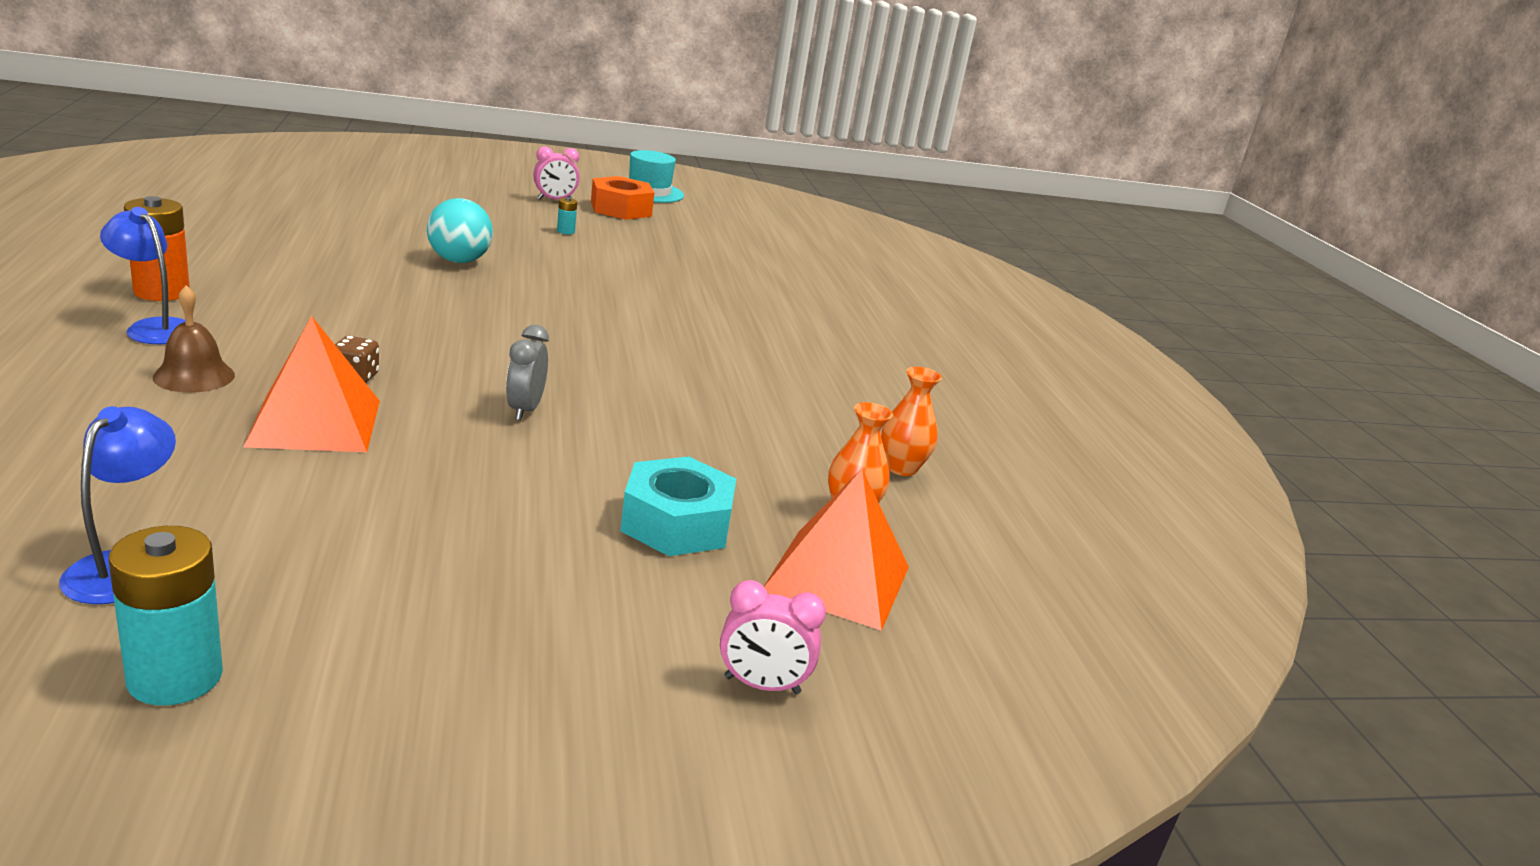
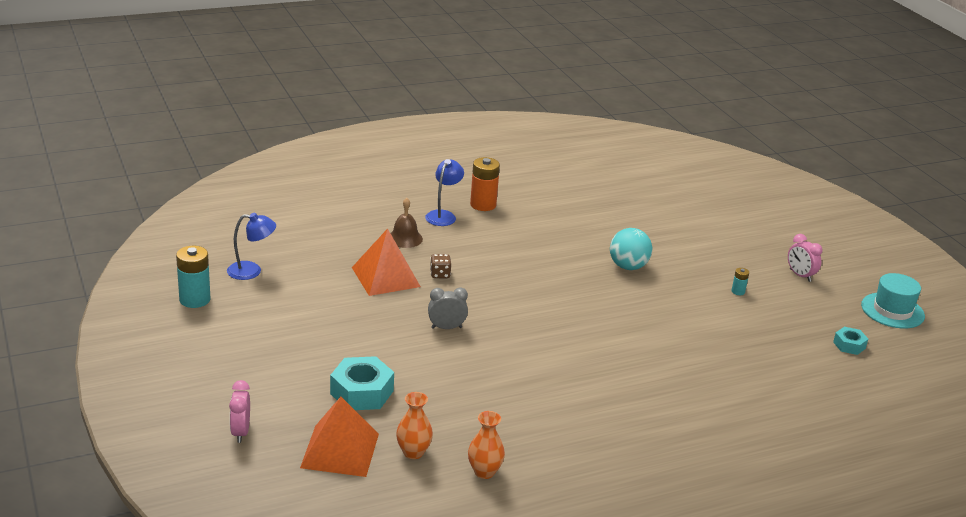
camera: 80 degrees right, 5 degrees up
(621, 209) = (825, 305): orange nut -> none
(701, 224) = (849, 345): none -> turquoise nut

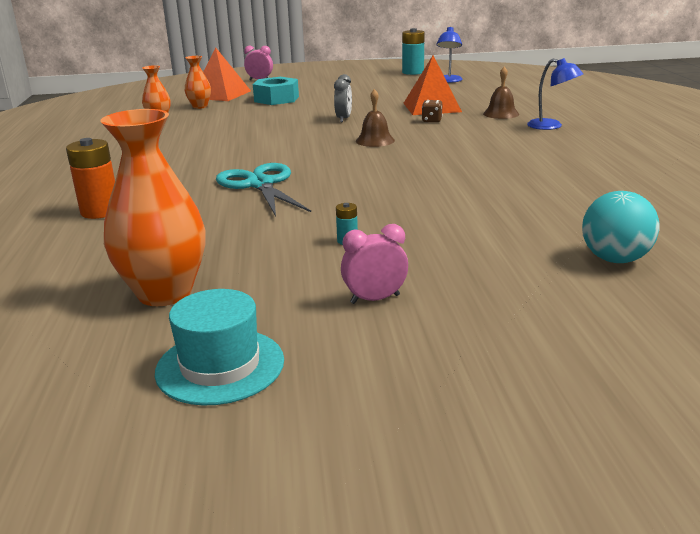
camera: 110 degrees right, 5 degrees down
(483, 205) = (581, 140): orange battery -> orange battery (100, 211)
(518, 301) = (375, 140): none -> brown bell
(628, 266) = (430, 188): turquoise ball -> turquoise ball (615, 259)
(662, 345) = (260, 184): none -> turquoise scissors
(849, 345) = (165, 293): turquoise nut -> orange vase

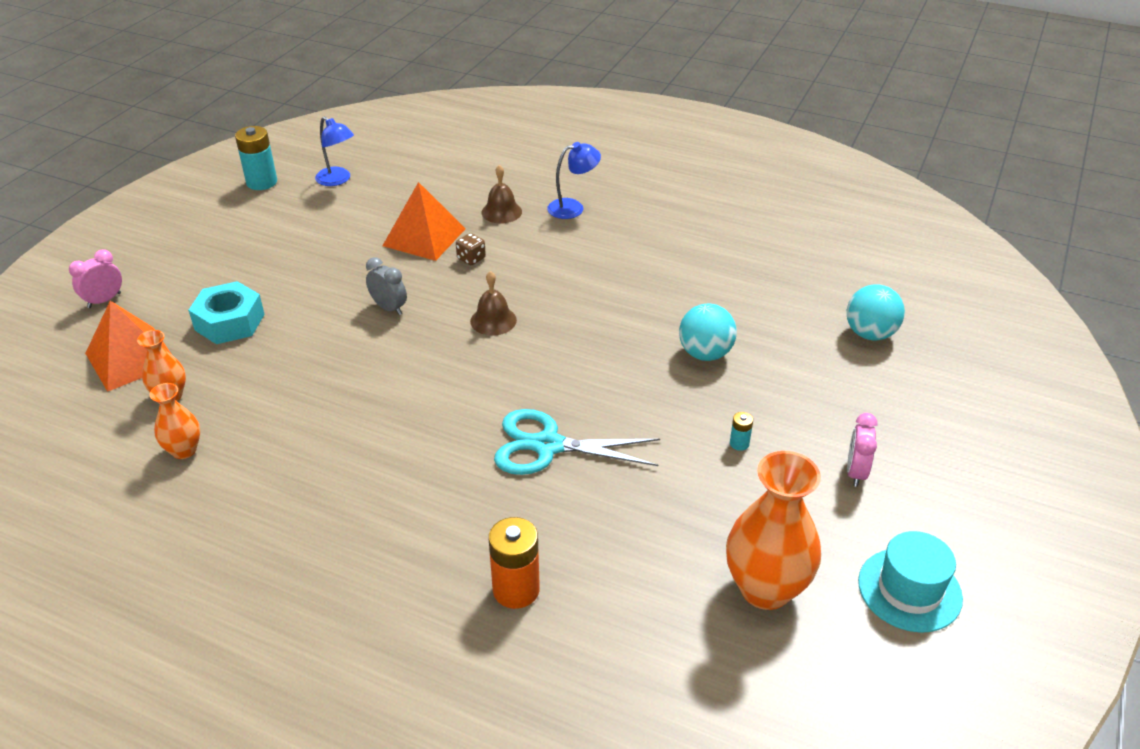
camera: 60 degrees left, 15 degrees up
(449, 203) = (705, 353): none -> turquoise ball

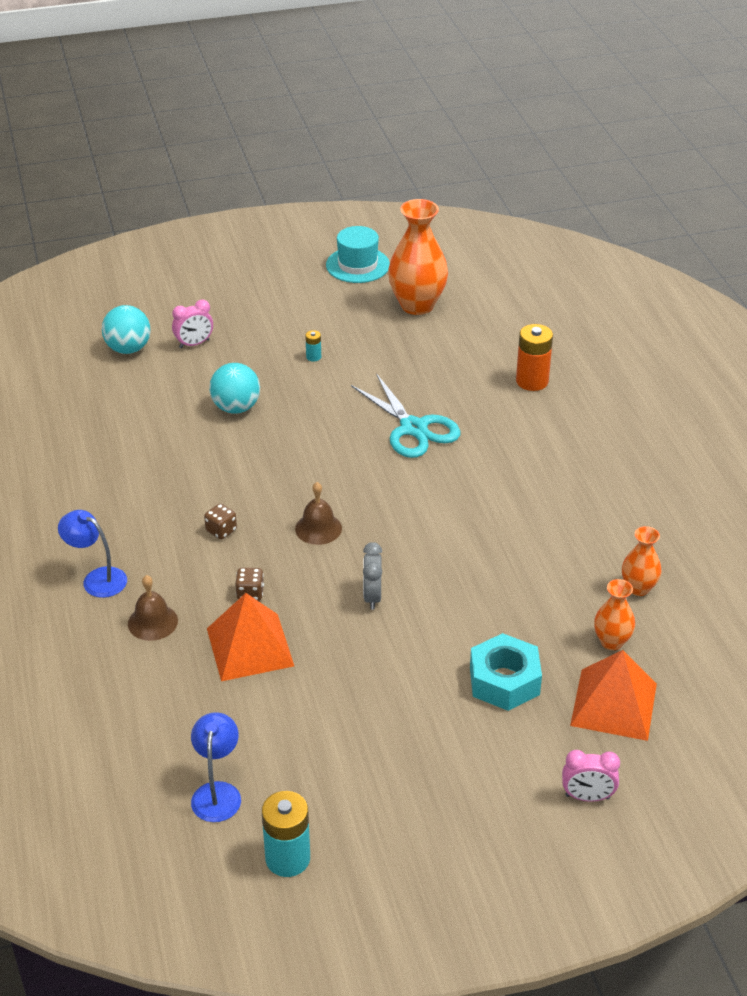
camera: 130 degrees left, 0 degrees up
(553, 275) = (221, 530): none -> brown dice
(855, 472) = (286, 308): pink clock -> pink clock (194, 344)

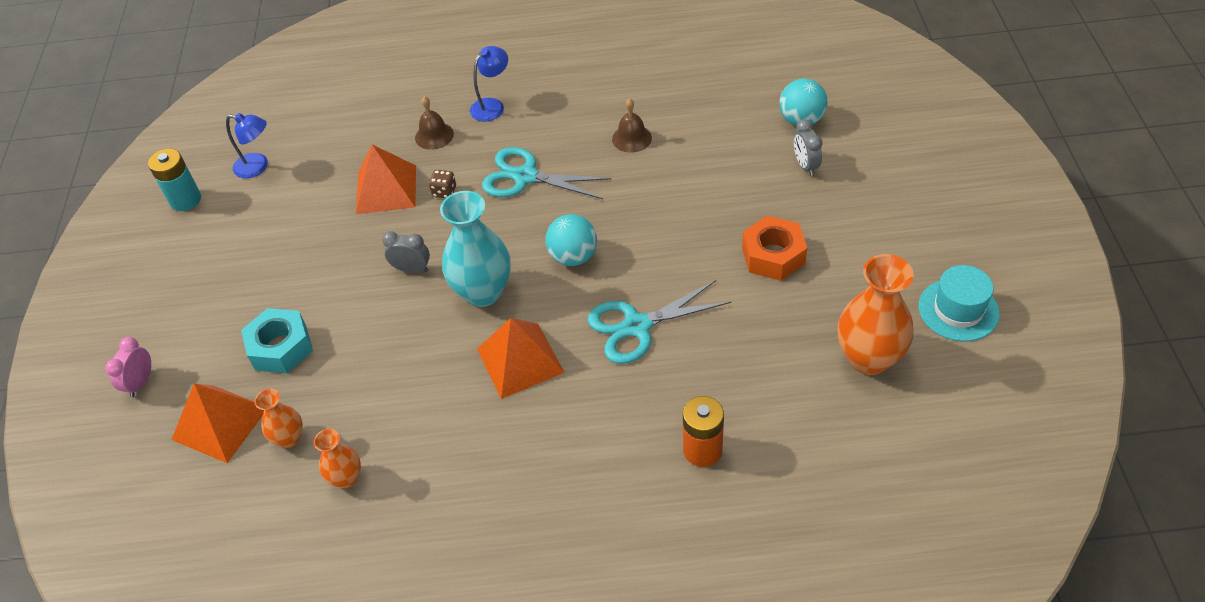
camera: 105 degrees right, 10 degrees up
(194, 344) = (805, 165): pink clock -> grey clock
(221, 530) = (525, 177): brown dice -> turquoise scissors
(236, 408) = (695, 192): turquoise ball -> turquoise ball (573, 256)
(313, 357) = (773, 255): turquoise battery -> orange nut
(318, 528) = (509, 240): brown bell -> brown bell (632, 138)
(393, 535) = (483, 292): none -> turquoise vase
(471, 496) = (520, 360): none -> orange pyramid

